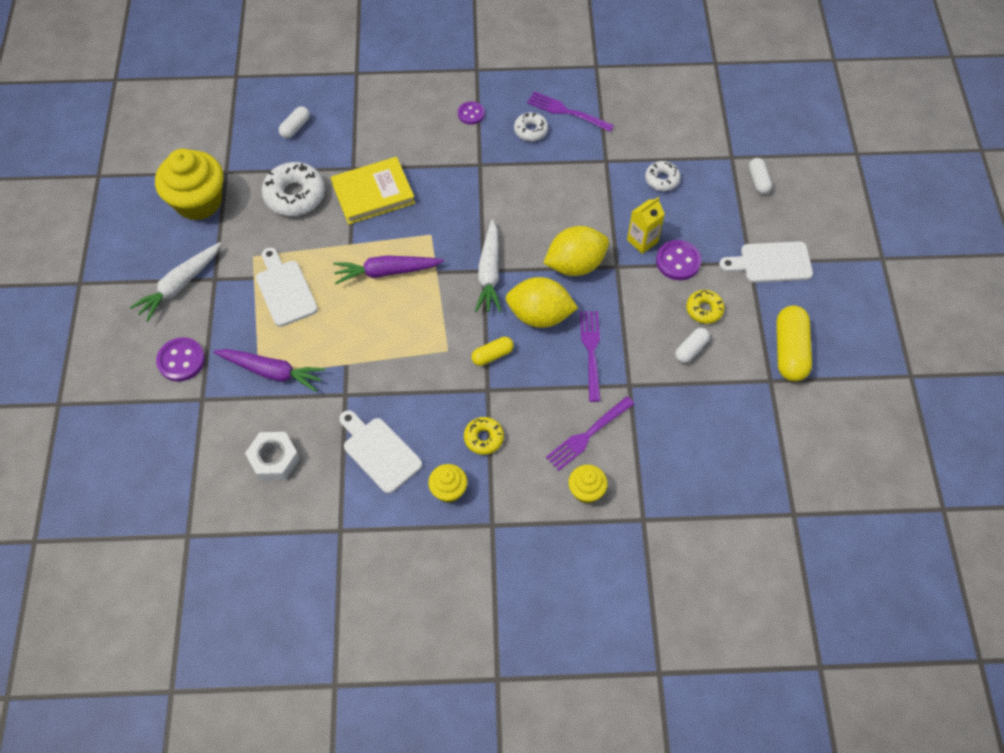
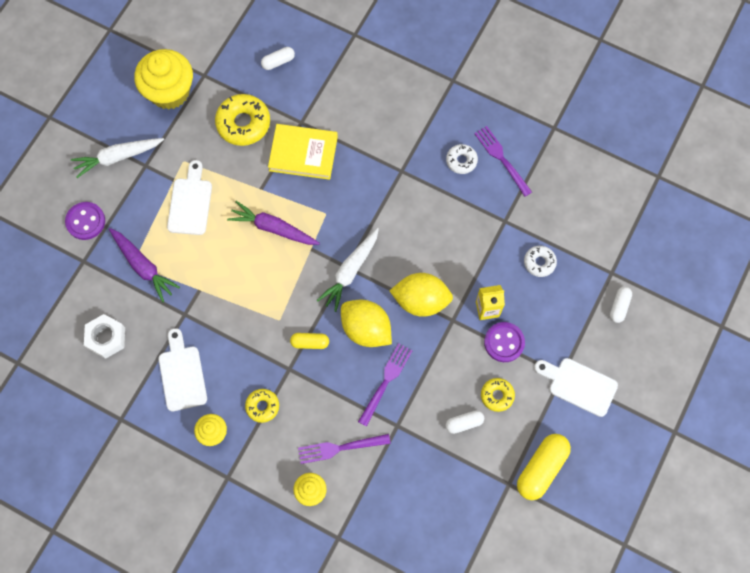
camera: 30 degrees right, 10 degrees up
(295, 195) = (243, 123): white donut -> yellow donut
(471, 114) = (422, 120): purple button -> none

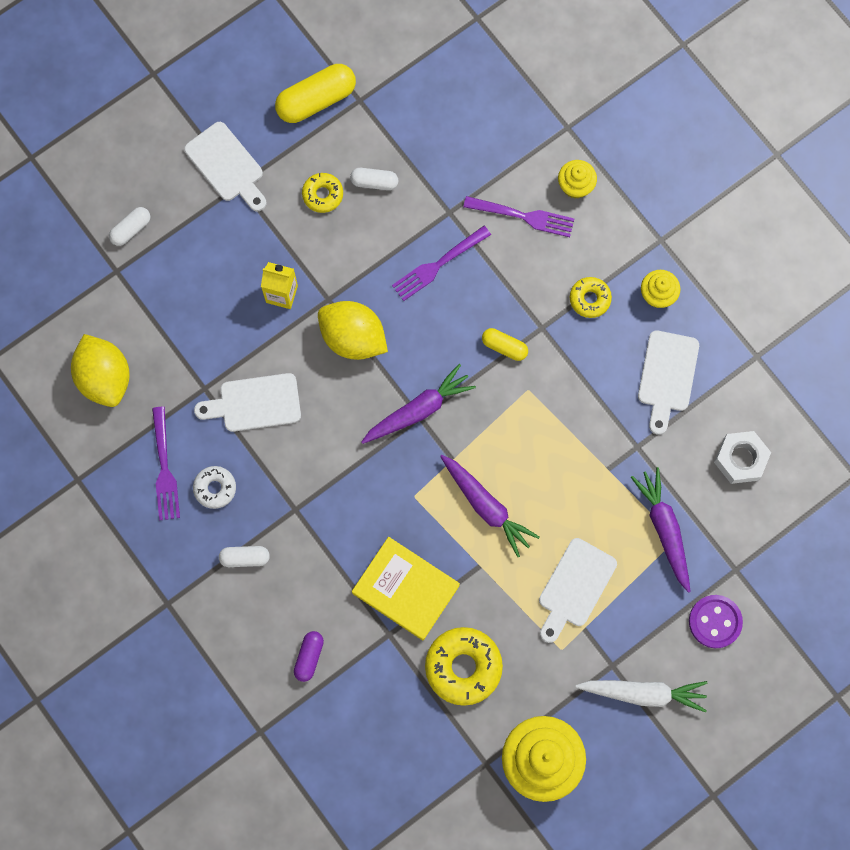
camera: 155 degrees left, 5 degrees up
(278, 62) = (379, 737): white capsule -> white capsule (245, 558)
(346, 88) = (309, 657): none -> purple capsule
(350, 272) = (419, 409): white carrot -> purple carrot
(366, 329) = (432, 333): yellow lemon -> yellow lemon (105, 377)
(465, 226) = (255, 403): none -> white cutting board
(504, 342) = (283, 248): purple button -> none
(539, 262) = (192, 320): white donut -> none

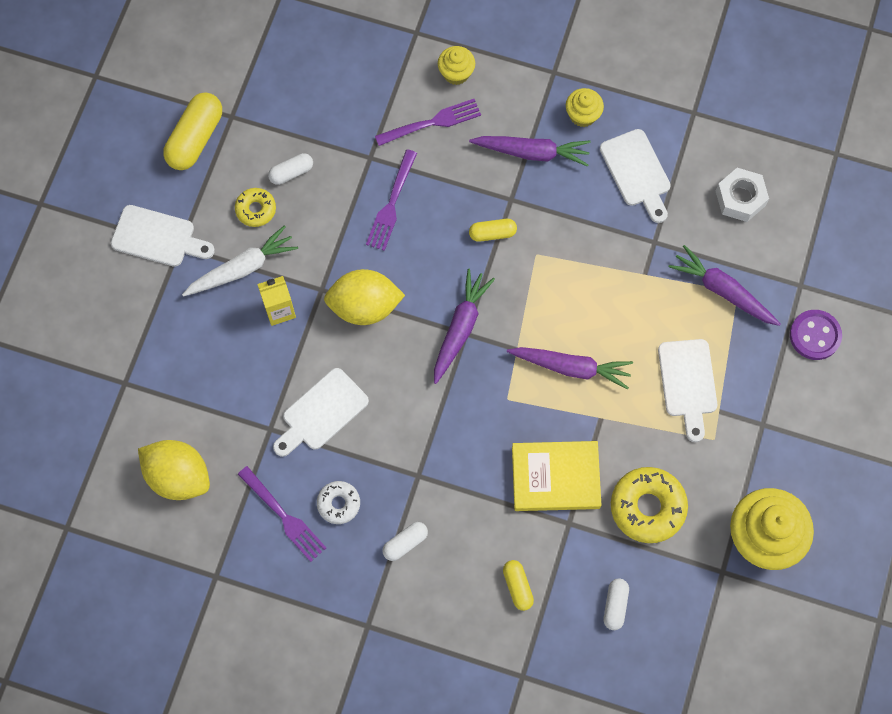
camera: 35 degrees left, 5 degrees down
(131, 229) = (113, 341): white capsule -> white capsule (615, 605)
(309, 657) = (517, 587): purple capsule -> yellow capsule
(590, 299) = (532, 152): yellow donut -> purple carrot
(644, 693) = (803, 428): white carrot -> white carrot (242, 268)

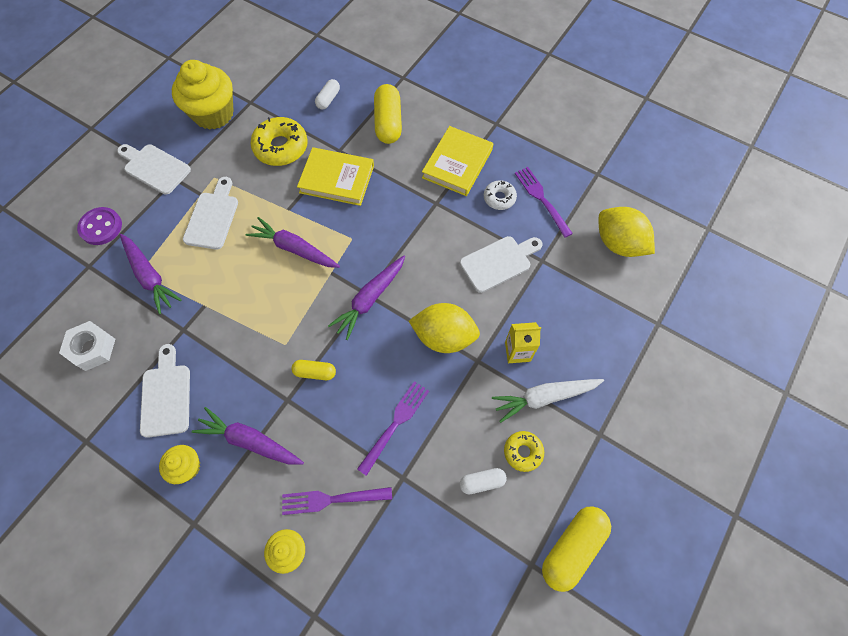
camera: 165 degrees left, 5 degrees down
(158, 237) = (619, 448): white cutting board -> white cutting board (155, 168)
(405, 543) = (457, 164): white capsule -> yellow book
(517, 587) = (388, 123): yellow capsule -> yellow capsule, size x1.81

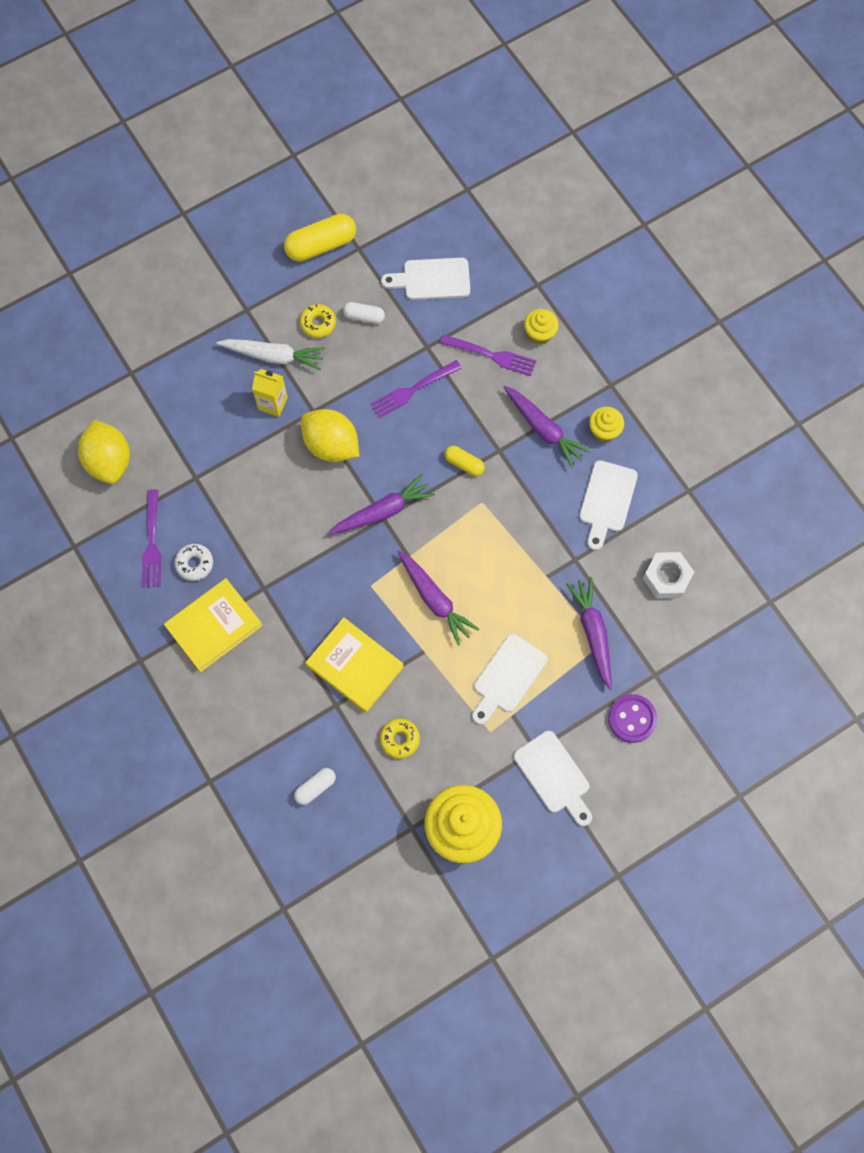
camera: 155 degrees left, 5 degrees up
(281, 147) = (400, 739): yellow donut -> yellow donut, size x0.57
(388, 123) = (261, 718): yellow capsule -> none
(498, 262) = (238, 494): white cutting board -> white cutting board (432, 279)

